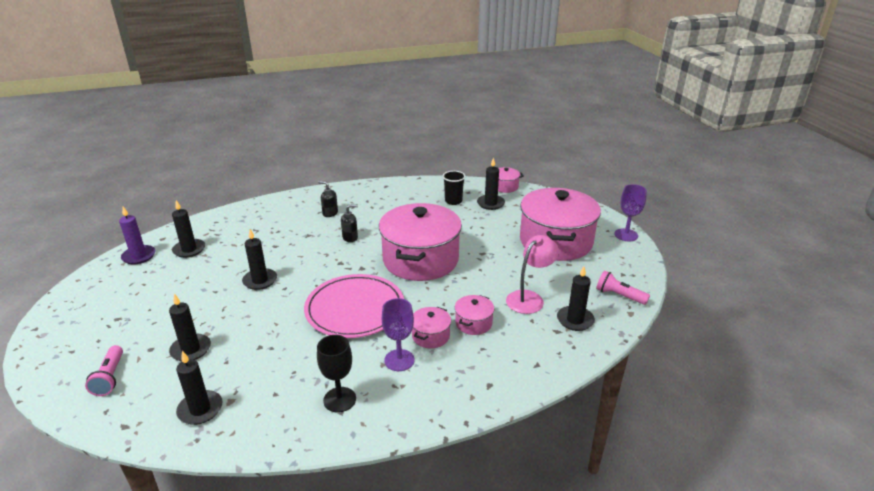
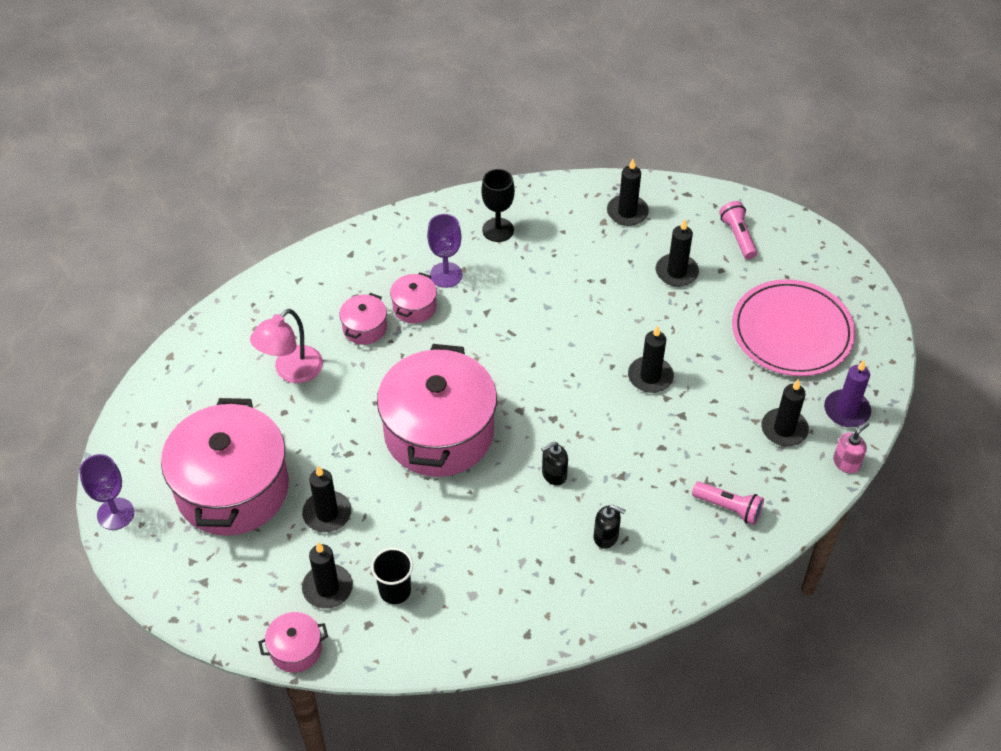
camera: 175 degrees right, 20 degrees up
(164, 233) = (846, 463): none -> pink soap dispenser
(355, 309) = (511, 339): pink plate -> pink plate (792, 331)
(575, 320) = (241, 341): black candle -> black candle (327, 513)
(619, 295) = (173, 384): pink flashlight -> pink flashlight (728, 508)

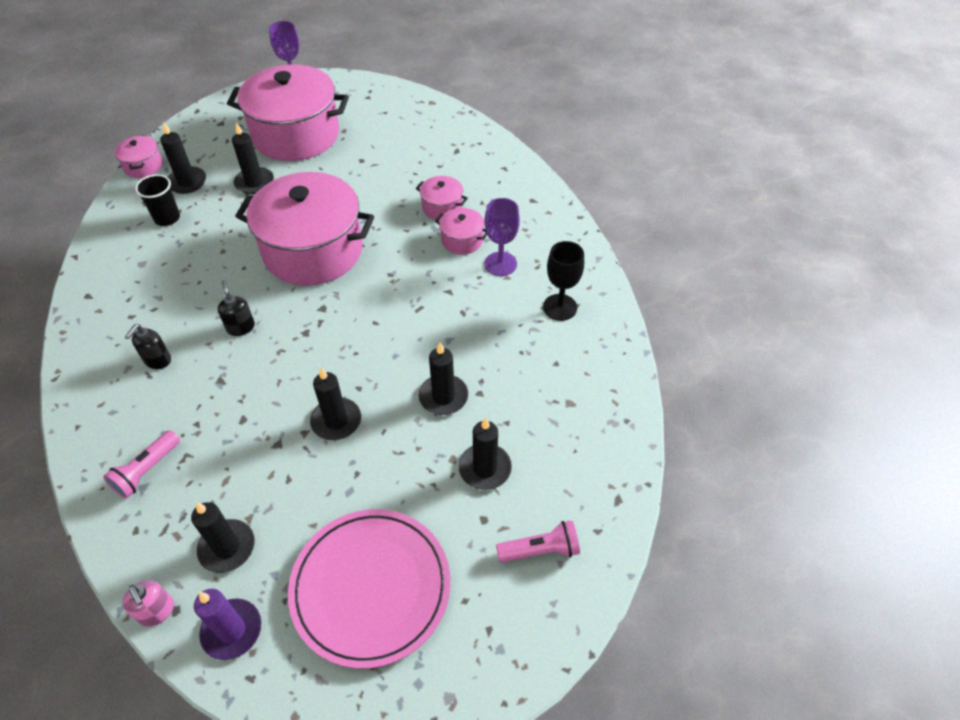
camera: 95 degrees right, 0 degrees up
(291, 371) = (402, 164): pink lamp -> none
(627, 212) = (585, 429): black candle -> black candle (443, 397)

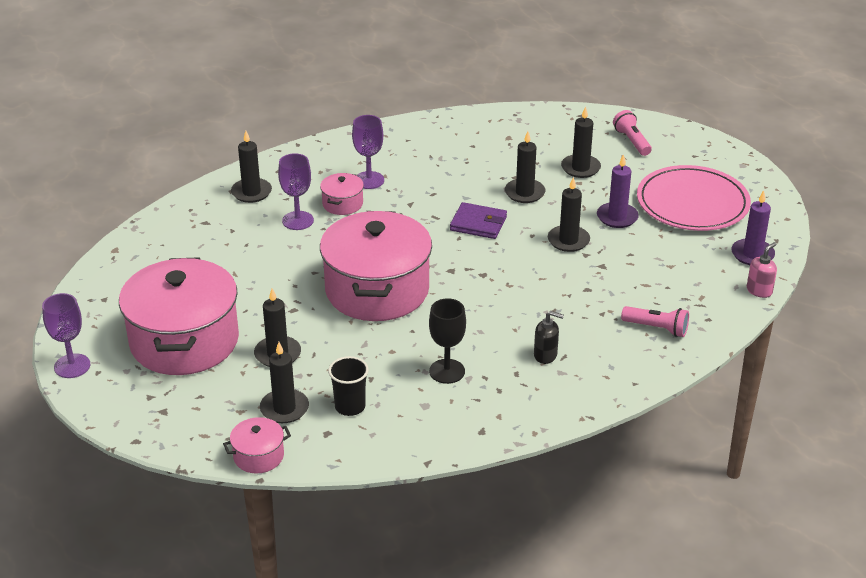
camera: 100 degrees left, 15 degrees down
(227, 547) = (698, 270): black candle -> black candle (251, 192)
(240, 327) = (489, 314): black soap dispenser -> none
(366, 484) = (617, 217): none -> purple candle
(395, 343) = (478, 224): none -> purple wallet
(442, 207) = (298, 220): pink pot -> purple goblet
(560, 307) = (413, 147): black goblet -> black goblet (447, 371)

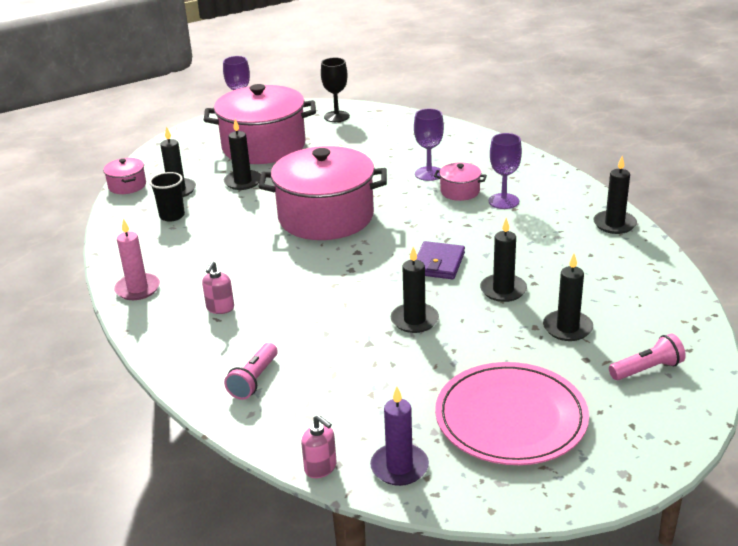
camera: 90 degrees right, 5 degrees down
(251, 192) = (469, 150): black candle -> black candle (614, 224)
(447, 371) = (207, 257): black goblet -> black goblet (336, 116)
(507, 417) = (137, 289): none -> pink candle
(545, 355) = (220, 308): black soap dispenser -> pink soap dispenser
(617, 217) = (466, 355): purple candle -> none

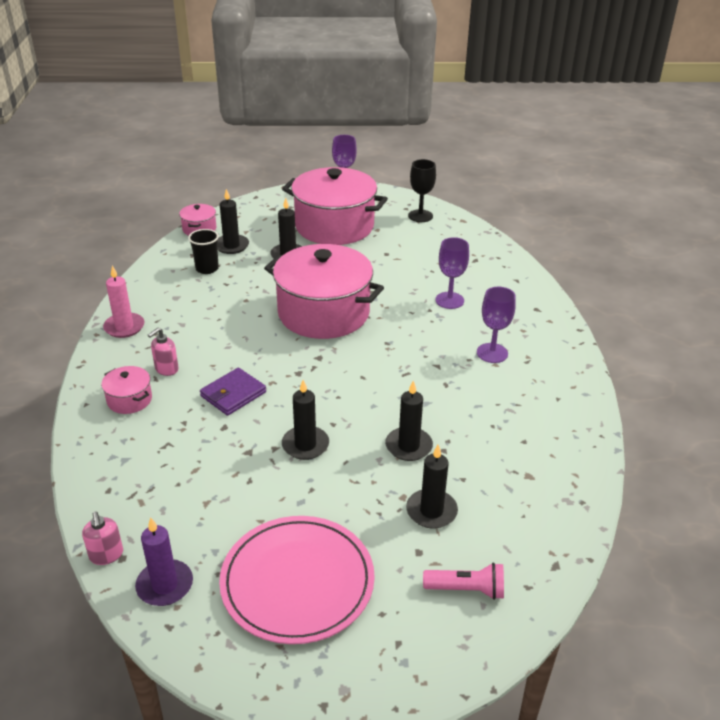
camera: 25 degrees right, 5 degrees up
(254, 380) = (131, 448): pink flashlight -> none
(438, 264) = (376, 396): purple wallet -> purple wallet (233, 394)
(460, 191) = (461, 328): pink pot -> pink pot (129, 400)
(614, 224) = (577, 417): black candle -> none

